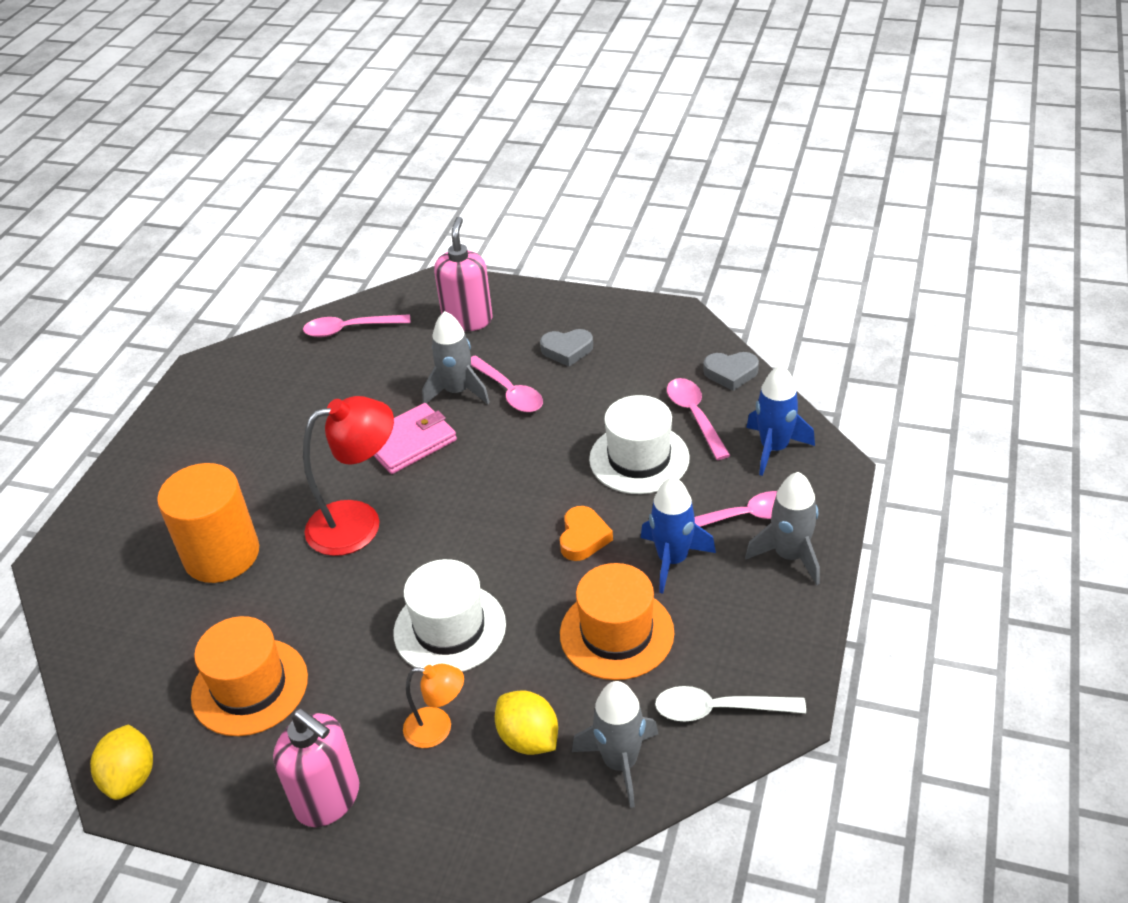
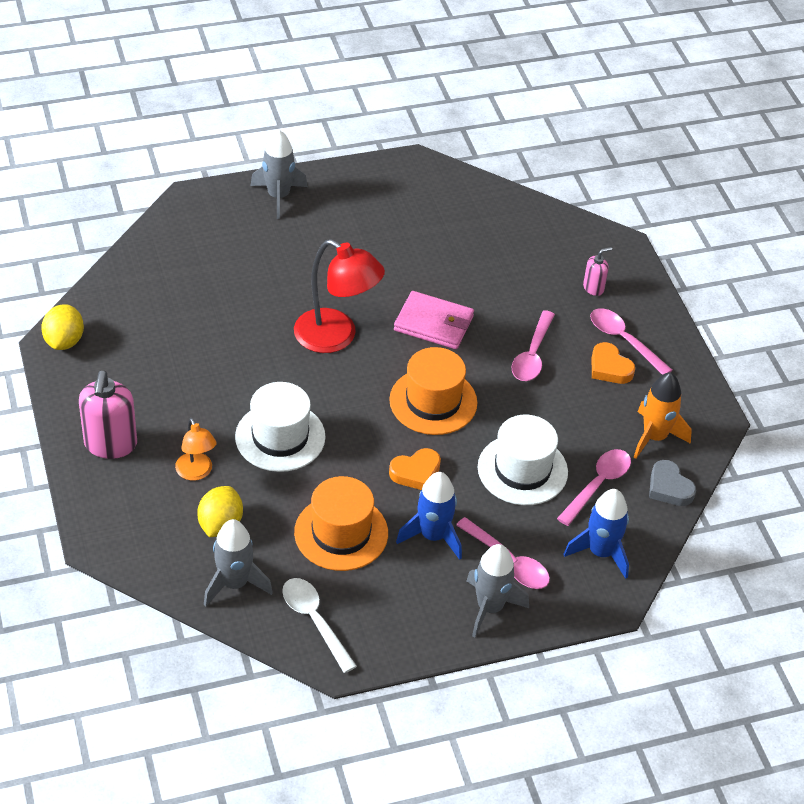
camera: 50 degrees right, 5 degrees up
(131, 777) = (64, 341): yellow lemon -> yellow lemon turned 45 degrees counterclockwise
(222, 554) = (255, 281): orange cylinder -> none
(250, 687) = (163, 358): orange hat -> orange hat (433, 401)
(350, 329) = (524, 223): pink spoon -> pink spoon (624, 340)
(457, 391) = (508, 323): grey rocket -> grey rocket (278, 196)
(468, 320) = (593, 288): pink soap dispenser -> pink soap dispenser, size x0.52
(567, 350) = (609, 368): grey heart -> orange heart
(667, 357) = (654, 437): none -> orange rocket

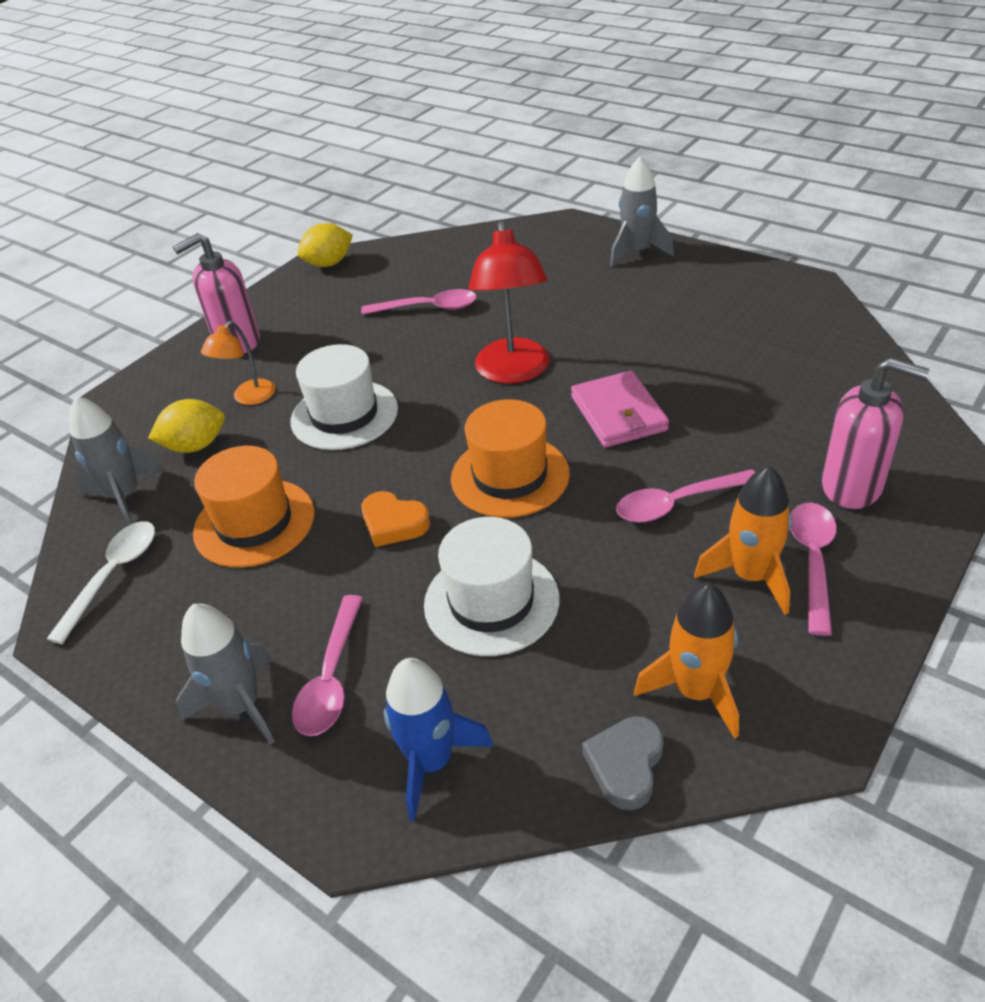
camera: 60 degrees right, 5 degrees down
(433, 536) = (313, 590): blue rocket -> none
(593, 288) = (852, 486): pink soap dispenser -> pink soap dispenser, size x1.94
(598, 485) = (545, 685): pink spoon -> pink spoon (428, 308)
(609, 368) = (750, 576): orange heart -> orange rocket

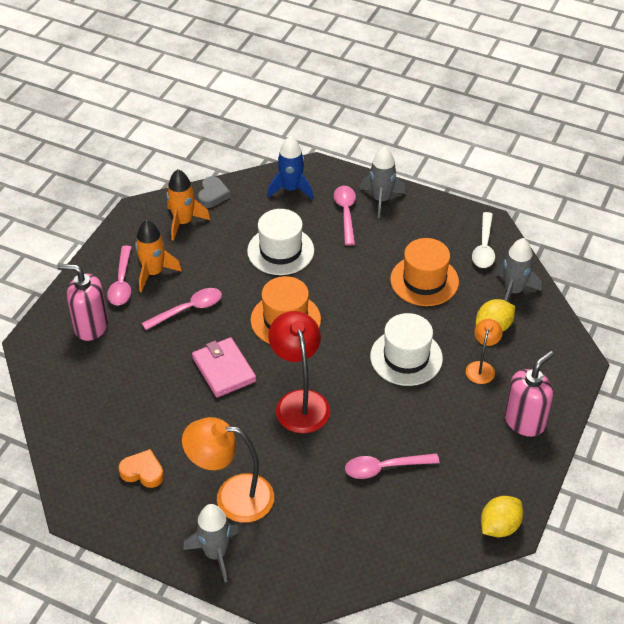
camera: 165 degrees right, 5 degrees up
(394, 523) = (344, 286): orange heart -> orange heart (143, 472)
(616, 290) = (232, 497): none -> orange lamp

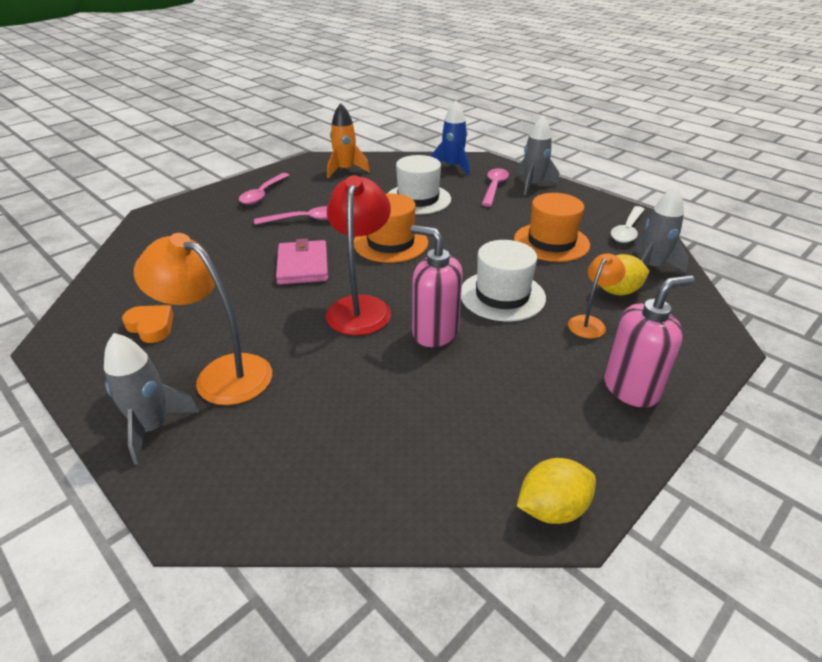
camera: 20 degrees right, 10 degrees down
(91, 326) = (211, 214): pink soap dispenser -> pink soap dispenser (435, 332)
(153, 273) = (295, 193): orange rocket -> none
(212, 195) = (382, 160): grey heart -> none
(384, 468) = (421, 392): pink spoon -> none

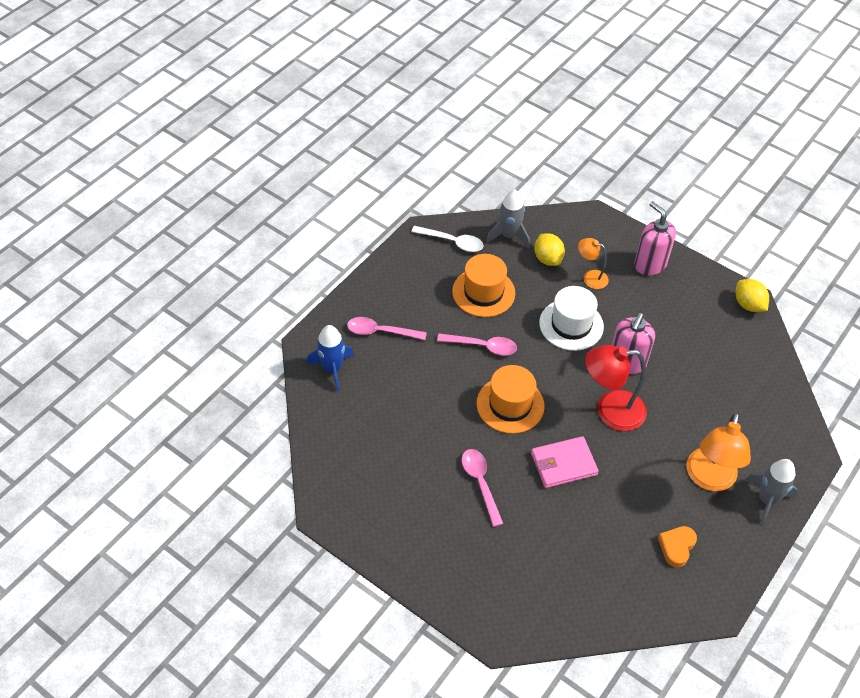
camera: 100 degrees left, 15 degrees up
(263, 194) = (429, 540): pink spoon -> pink spoon (482, 346)
(345, 170) = (354, 471): orange rocket -> none
(418, 199) = (418, 393): white hat -> none
(533, 185) = (370, 301): grey rocket -> none

